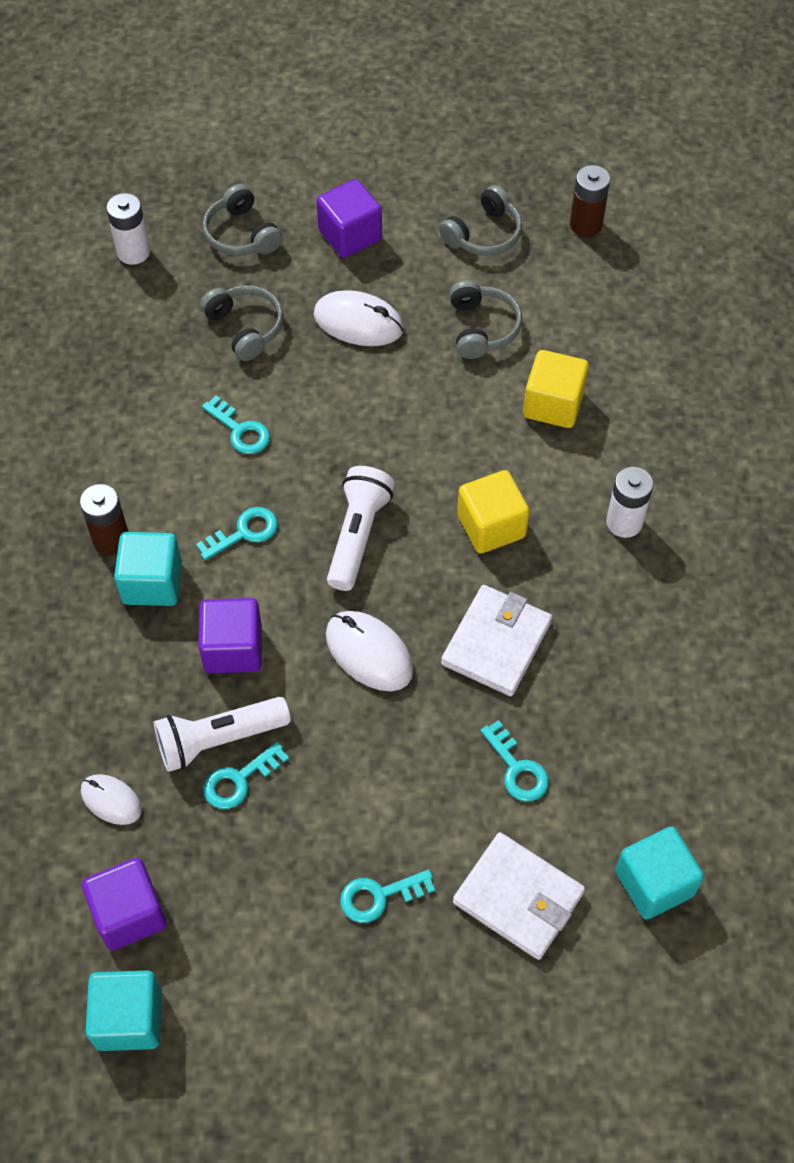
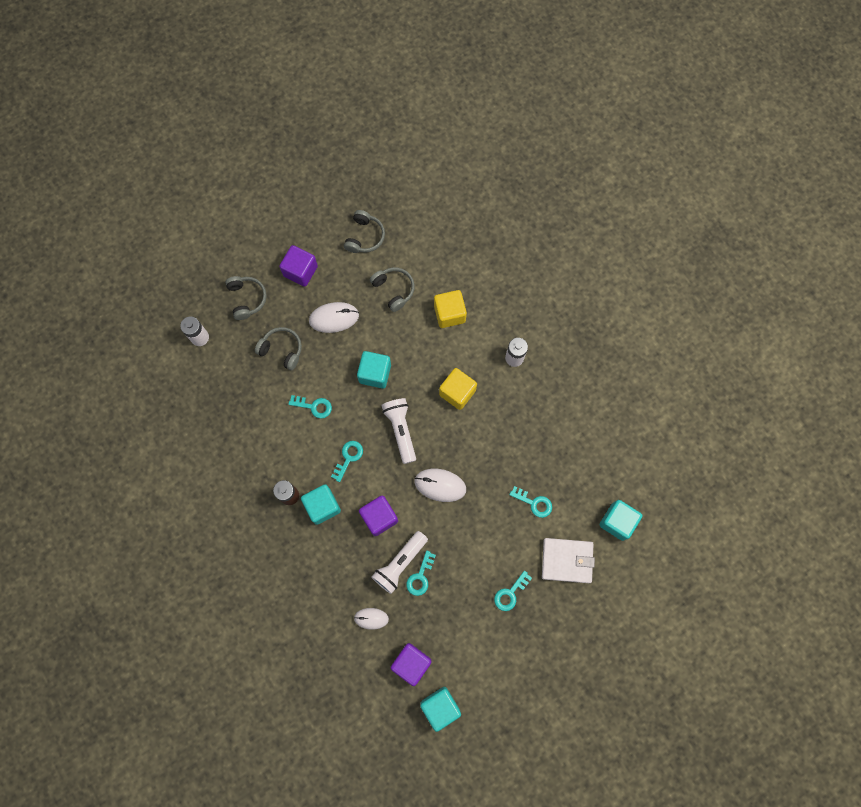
camera: 30 degrees left, 15 degrees up
(241, 234) = (247, 299): grey headphones -> grey headphones turned 135 degrees counterclockwise
(371, 431) = (375, 373): none -> turquoise cube
(496, 643) = (492, 449): white wallet -> none
(586, 224) = (410, 205): brown battery -> none

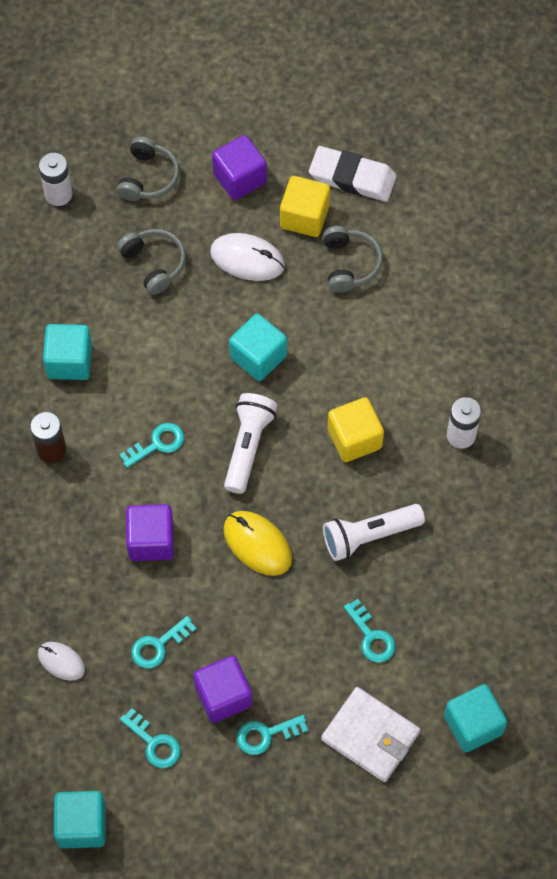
camera: 30 degrees right, 10 degrees down
(314, 406) = (152, 356): turquoise key -> turquoise key (154, 743)
(322, 506) = (85, 486): turquoise cube -> turquoise cube (69, 361)
(365, 237) = (352, 177): grey headphones -> white eraser
(400, 564) = (142, 614): white flashlight -> white flashlight (369, 536)
(411, 663) = (78, 748): purple cube -> purple cube (223, 696)
(440, 485) = (257, 544): white mouse -> yellow mouse
(449, 314) = (406, 333): yellow cube -> yellow cube (304, 217)

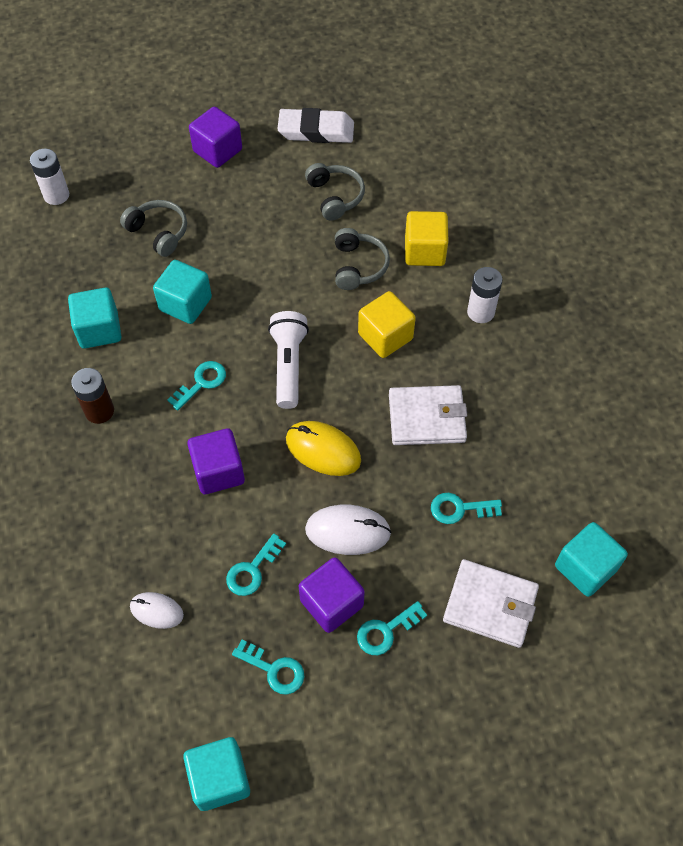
camera: 15 degrees left, 5 degrees down
(148, 177) = (135, 166): grey headphones -> grey headphones (358, 266)
(247, 259) = (242, 211): white mouse -> white mouse (348, 531)
(258, 357) = (275, 288): turquoise cube -> turquoise cube (185, 304)
(304, 217) = (283, 168): yellow cube -> yellow cube (424, 251)
(369, 536) = (426, 418): white flashlight -> white wallet
(371, 637) = (459, 509): turquoise key -> turquoise key turned 135 degrees clockwise

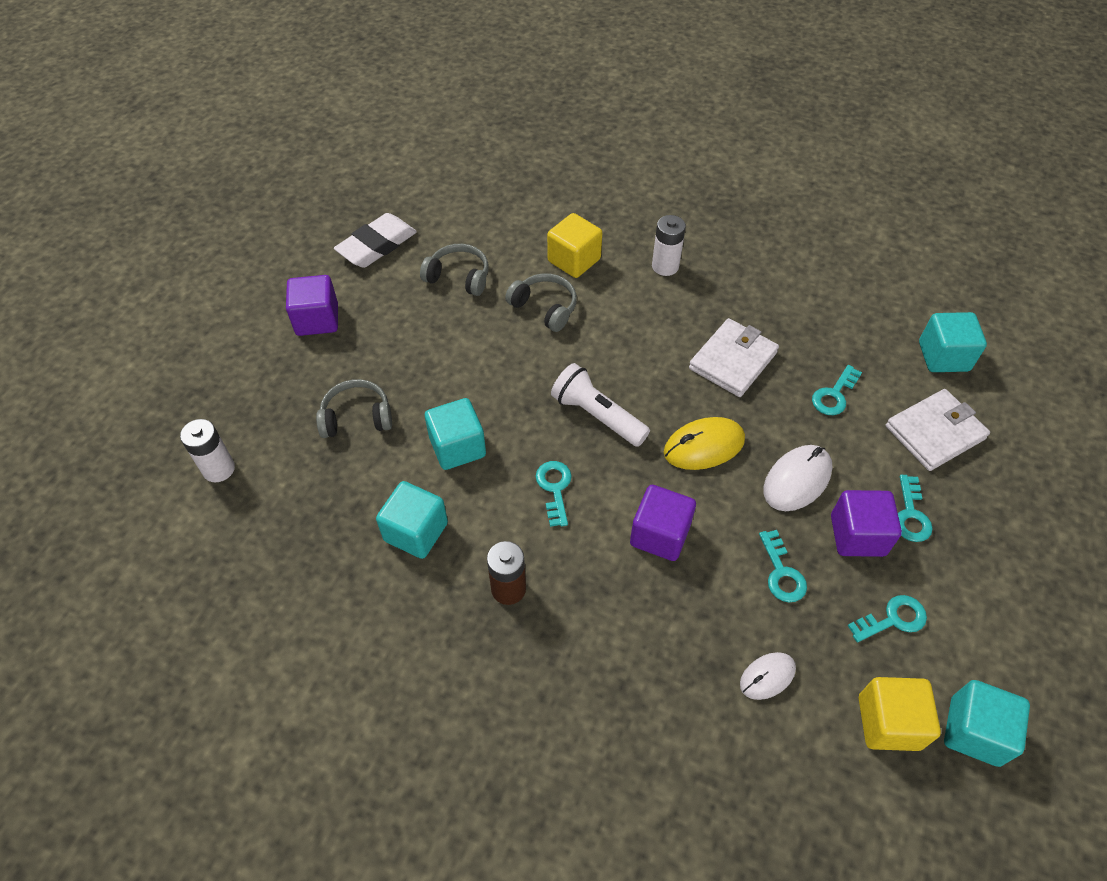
camera: 50 degrees left, 5 degrees down
(385, 336) = (631, 335): yellow cube -> yellow cube (888, 722)

